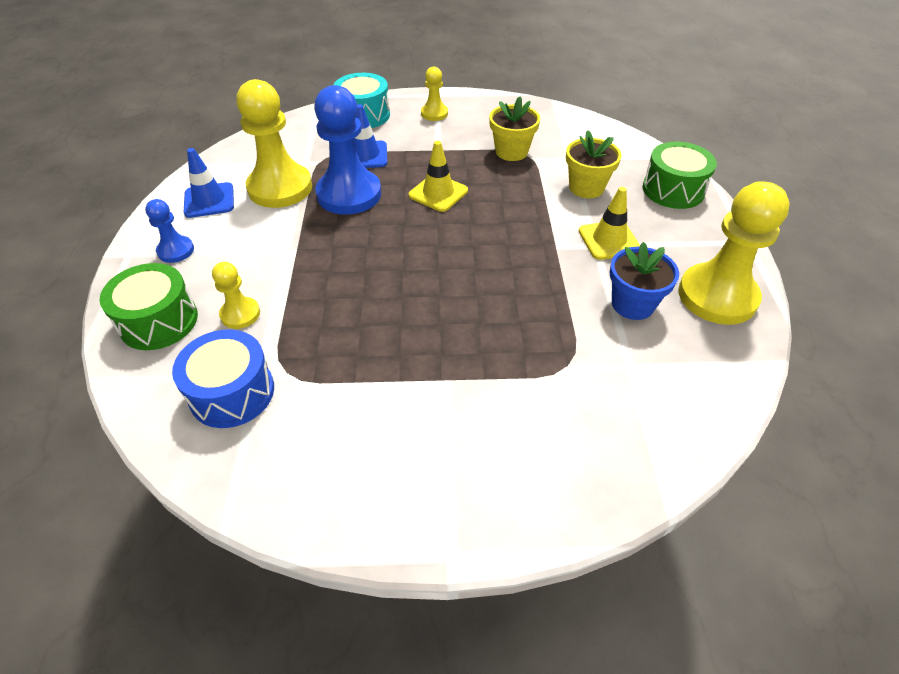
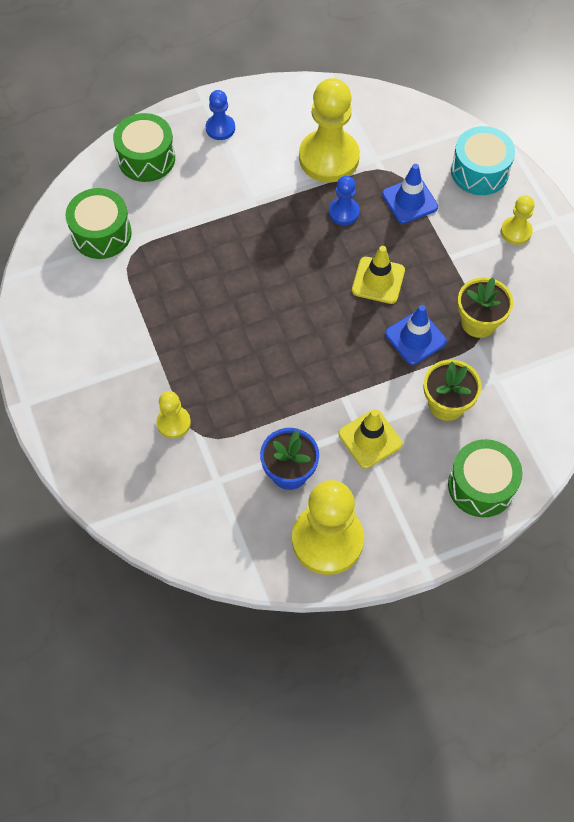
camera: 70 degrees right, 15 degrees up
(209, 200) = (289, 117): blue traffic cone -> blue traffic cone (415, 338)
(232, 392) = (101, 234): blue drum -> green drum
(240, 314) = (171, 203): yellow pawn -> yellow pawn (173, 423)
(349, 194) = (344, 212): blue pawn -> blue pawn, size x0.50

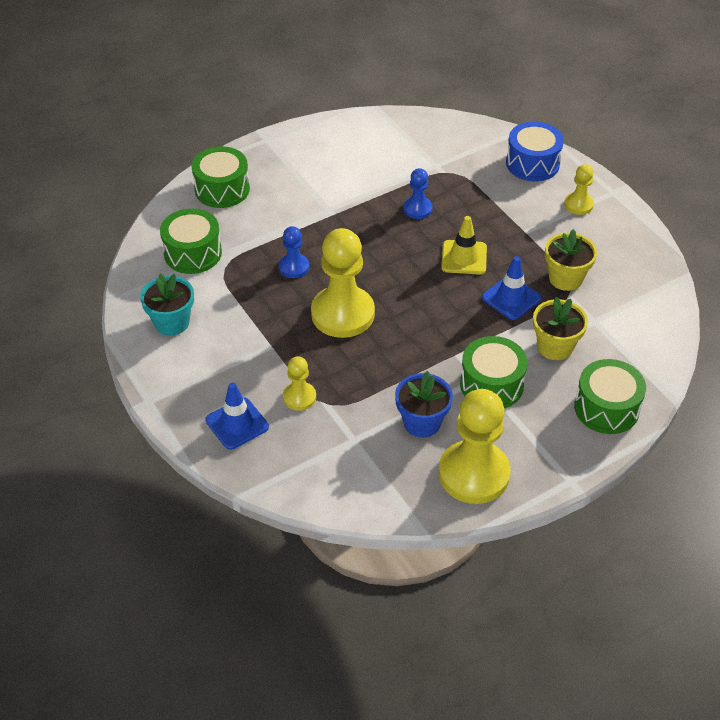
camera: 10 degrees left, 15 degrees down
(65, 314) = (172, 322): none -> turquoise flower pot
(220, 128) = (286, 158): blue pawn -> blue pawn (294, 267)
(329, 158) = (392, 169): yellow pawn -> yellow pawn (342, 314)
(370, 439) = (491, 384): yellow traffic cone -> green drum
(409, 200) = (475, 193): blue traffic cone -> blue traffic cone (237, 423)
(479, 171) = (532, 163): turquoise drum -> blue drum

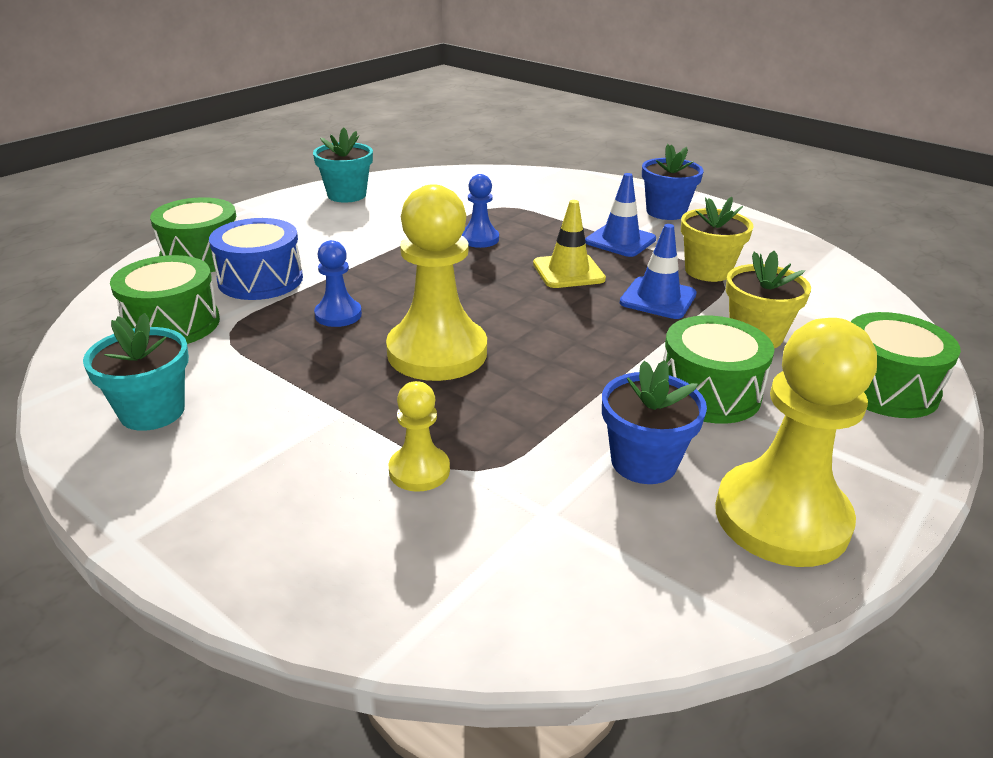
camera: 20 degrees left, 15 degrees down
(237, 423) = (318, 537): blue traffic cone -> blue traffic cone (620, 241)
(340, 135) = (346, 195): none -> turquoise flower pot
(532, 163) = (588, 189): blue drum -> blue drum (260, 280)
(578, 205) = (666, 212): yellow pawn -> blue flower pot

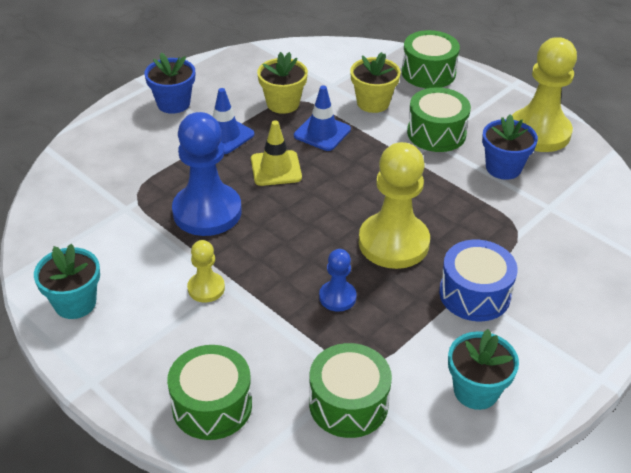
camera: 85 degrees left, 10 degrees up
(260, 280) = (270, 353): blue drum -> blue drum (474, 294)
(419, 470) = (522, 253): yellow pawn -> yellow pawn (206, 288)
(479, 239) = (207, 212): blue pawn -> blue pawn, size x2.02

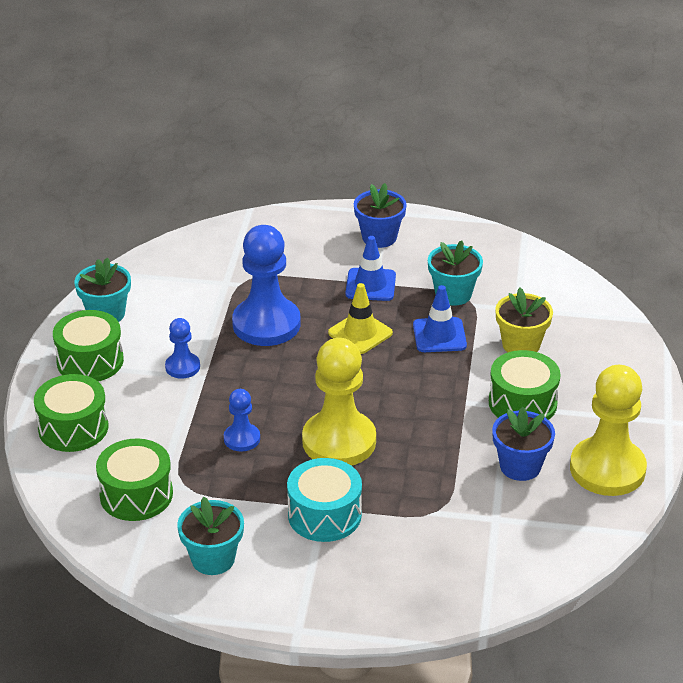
camera: 55 degrees right, 5 degrees down
(206, 288) = (182, 367): yellow pawn -> blue pawn
(283, 103) = (453, 294): yellow flower pot -> turquoise flower pot
(428, 73) = (615, 358): green drum -> green drum (90, 361)
(474, 294) = (324, 515): blue drum -> turquoise drum

